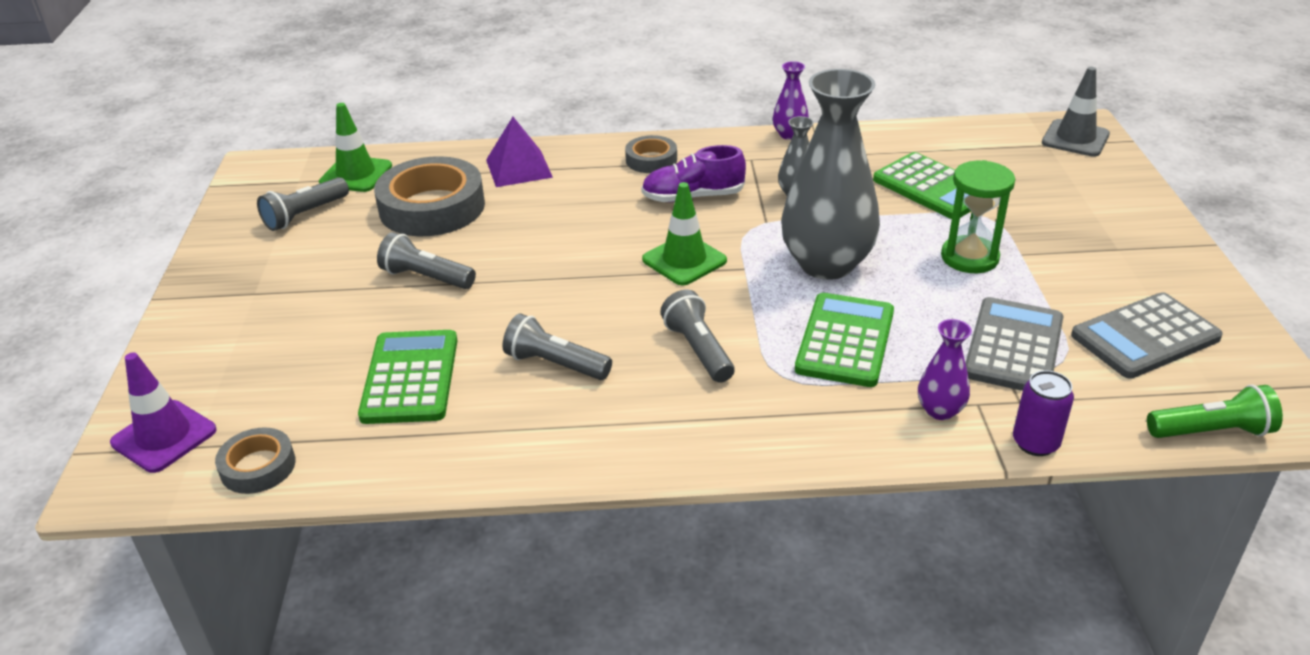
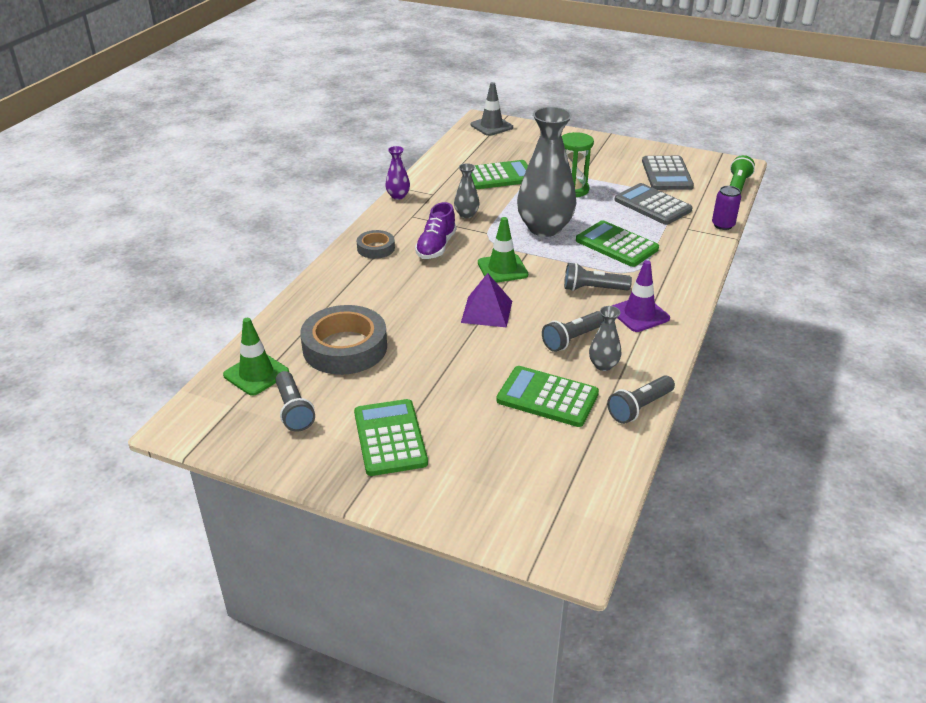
camera: 65 degrees left, 0 degrees up
(164, 436) = (539, 522): purple traffic cone -> purple traffic cone (639, 314)
(258, 466) = (599, 479): grey tape -> none
(281, 287) = (390, 438): none -> green calculator
(426, 278) = (436, 368): grey flashlight -> grey flashlight (639, 408)
(510, 408) = (603, 365): none -> grey vase
(518, 168) = (330, 300): purple pyramid -> purple pyramid (486, 311)
(940, 410) = (687, 239): purple vase -> none

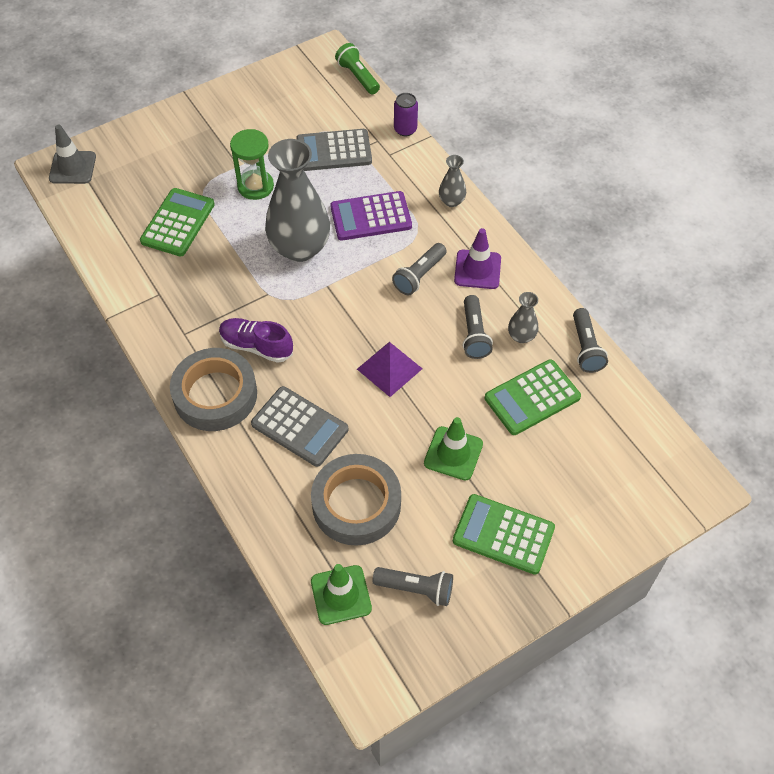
camera: 55 degrees left, 20 degrees up
(376, 248) = (215, 394): grey tape -> grey tape, size x1.93
(398, 196) = (135, 324): purple vase -> none
(436, 247) = (256, 346): purple shoe -> purple shoe turned 150 degrees clockwise
(466, 214) = (222, 290): grey vase -> grey vase (451, 201)
(502, 269) = (336, 318): green traffic cone -> green traffic cone (453, 453)
(616, 245) = (371, 217): green calculator -> purple calculator
(667, 174) = (294, 106): grey calculator -> grey calculator (300, 426)

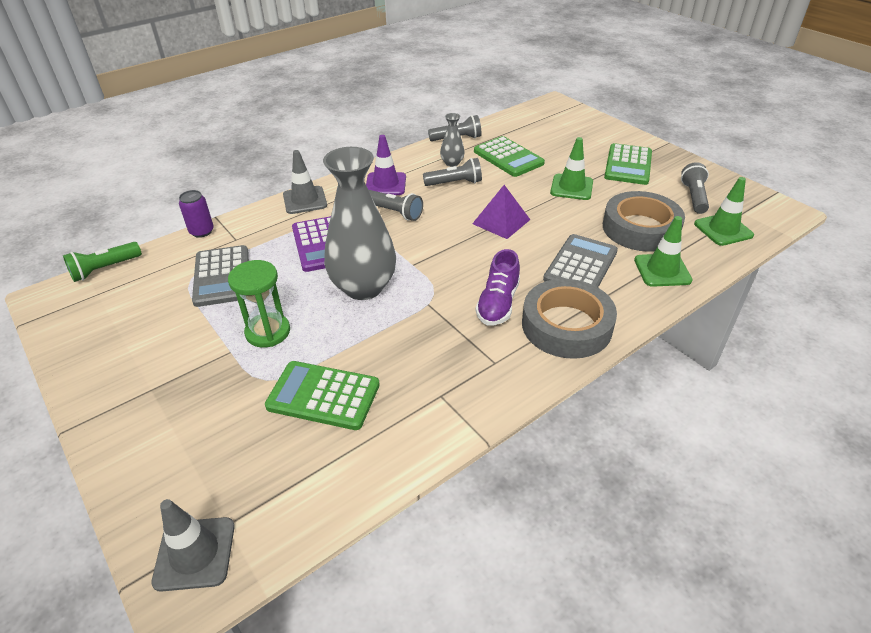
camera: 95 degrees left, 15 degrees down
(278, 501) = (662, 270): none -> green traffic cone
(451, 201) = (305, 200): grey vase -> grey traffic cone

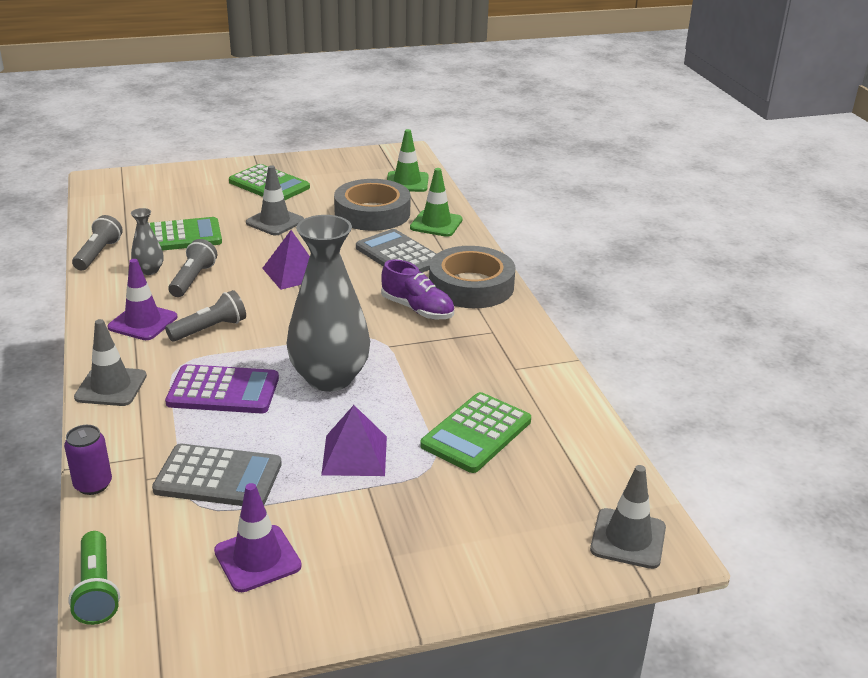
camera: 70 degrees left, 10 degrees down
(139, 323) = (257, 559): none -> purple traffic cone
(268, 332) = (355, 455): green hourglass -> purple pyramid
(571, 187) = (275, 222): green traffic cone -> grey traffic cone
(693, 197) = (351, 176): grey flashlight -> none

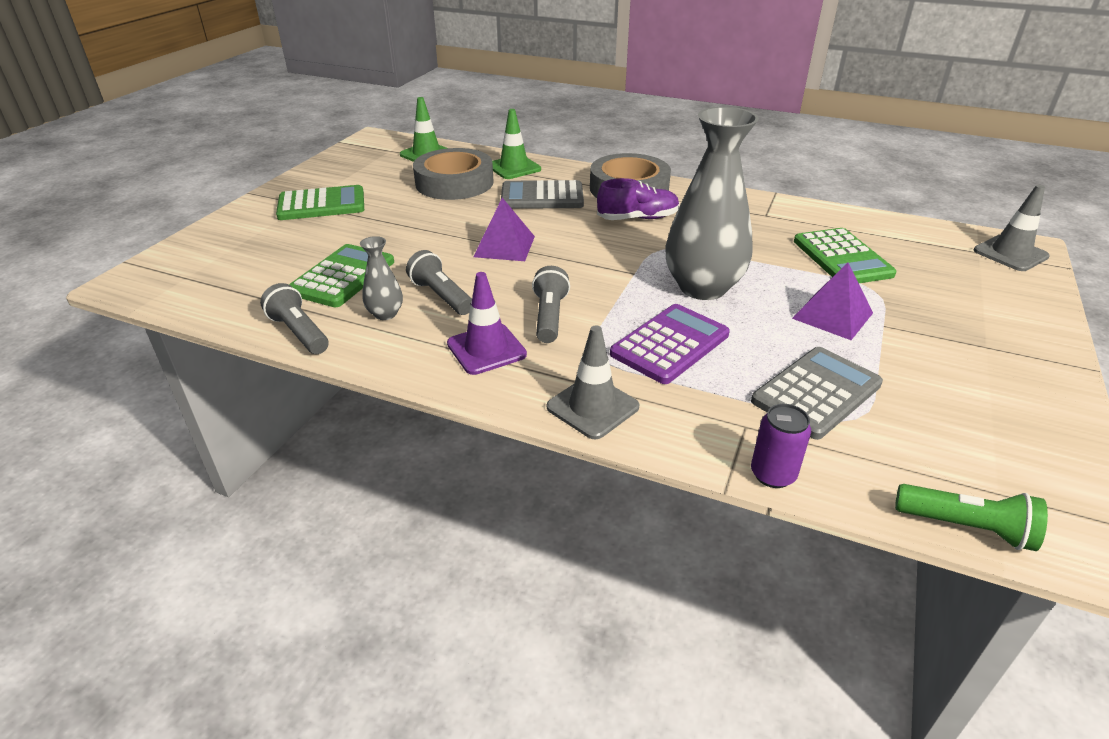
camera: 50 degrees left, 5 degrees up
(257, 559) = (959, 412): purple traffic cone -> none
(275, 222) = (397, 224): grey traffic cone -> none

